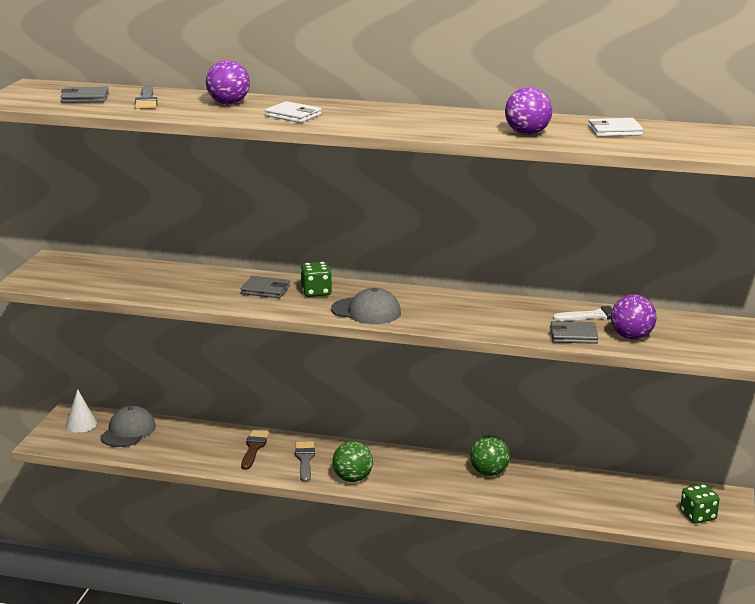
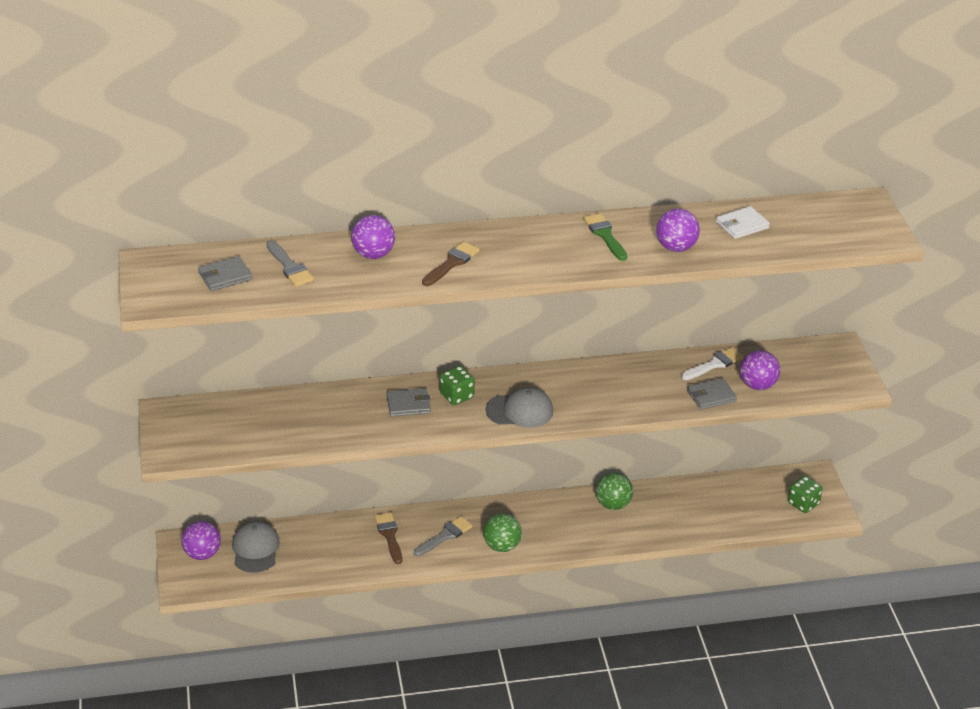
camera: 25 degrees left, 15 degrees up
(81, 424) = (202, 554): white cone -> purple ball
(293, 115) = (452, 263): white wallet -> brown brush
(305, 459) = (445, 536): grey brush -> grey brush turned 75 degrees clockwise
(463, 119) = (605, 235): none -> green brush

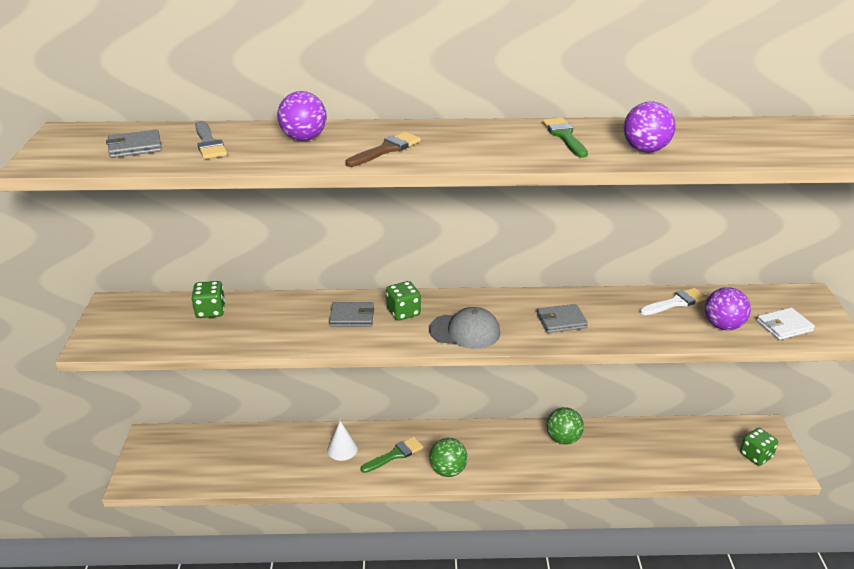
camera: 10 degrees right, 5 degrees down
(202, 554) = (163, 450): purple ball -> none
(255, 549) = (213, 450): grey cap -> none
(267, 410) = (210, 311): none -> green dice
(389, 535) = (342, 449): brown brush -> white cone
(445, 536) = (395, 455): grey brush -> green brush
(711, 396) = (672, 332): grey wallet -> grey wallet (561, 321)
(742, 225) = (722, 136): white wallet -> white wallet (784, 326)

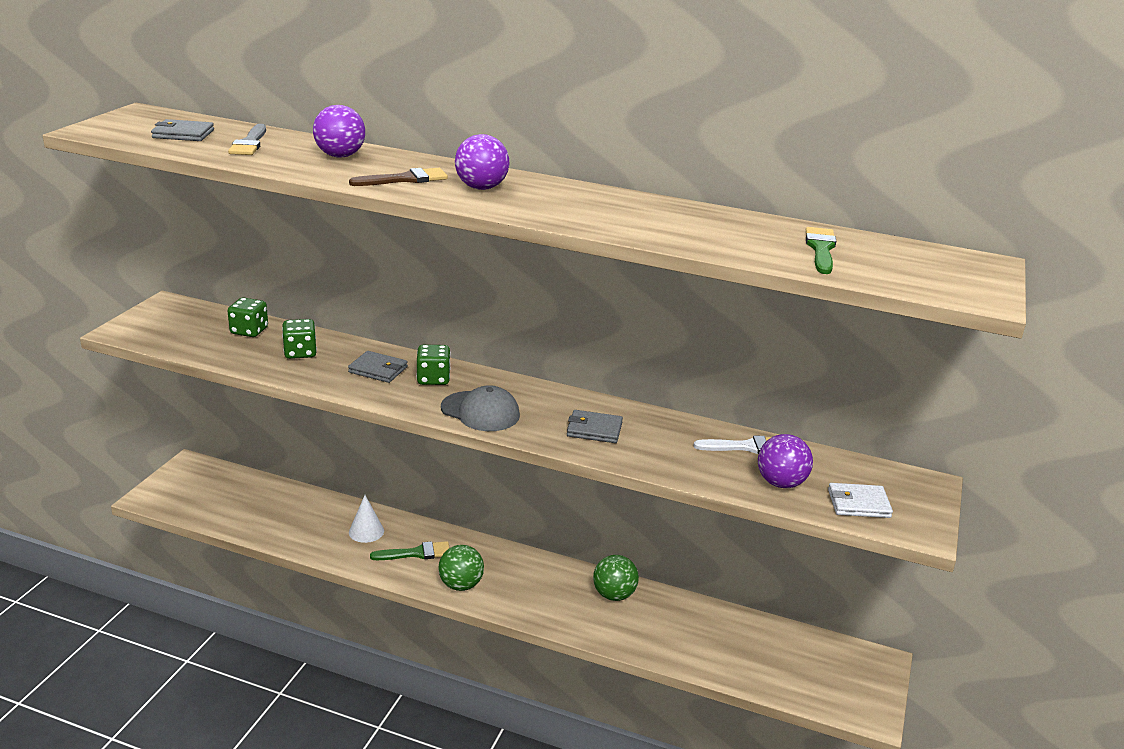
camera: 20 degrees right, 5 degrees down
(564, 136) = (603, 204): green brush -> green brush (821, 249)
(645, 150) = (674, 232): purple ball -> purple ball (481, 188)
(756, 455) = (840, 685): green dice -> green dice (300, 352)

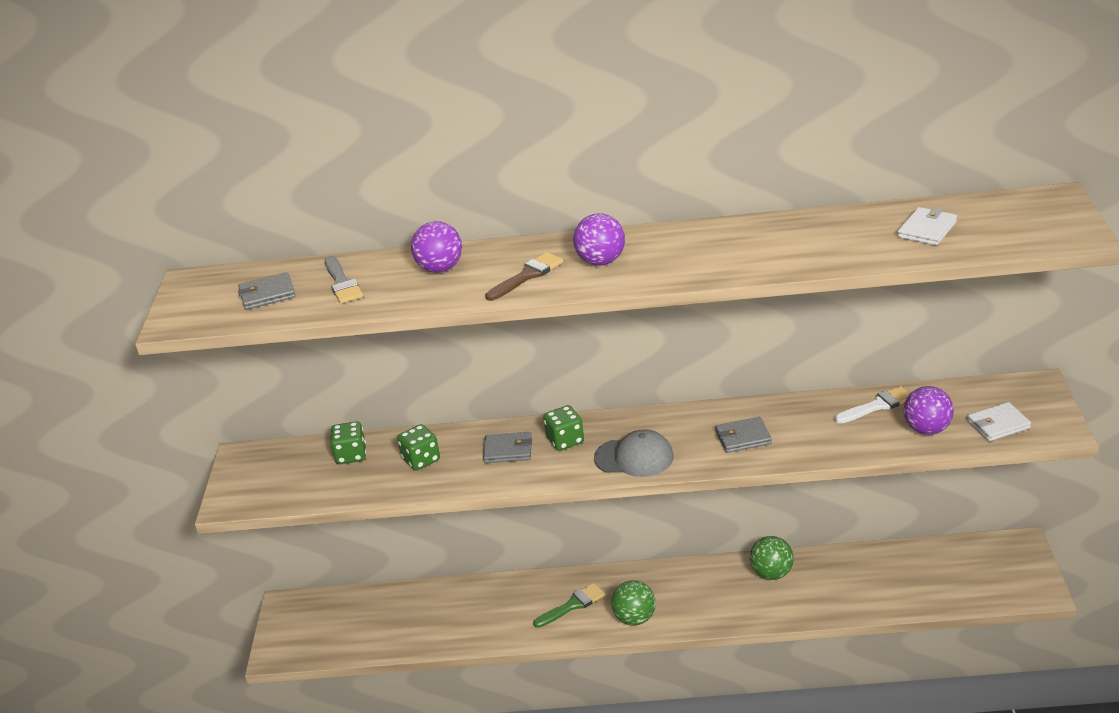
camera: 15 degrees left, 5 degrees up
(366, 531) = (511, 603): white cone -> none
(821, 249) = (927, 229): green brush -> white wallet

